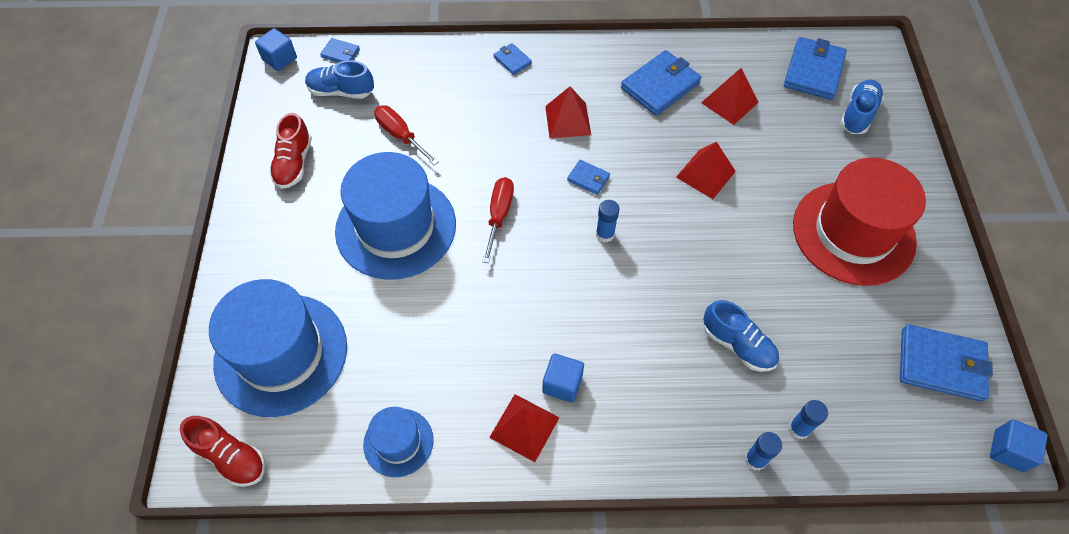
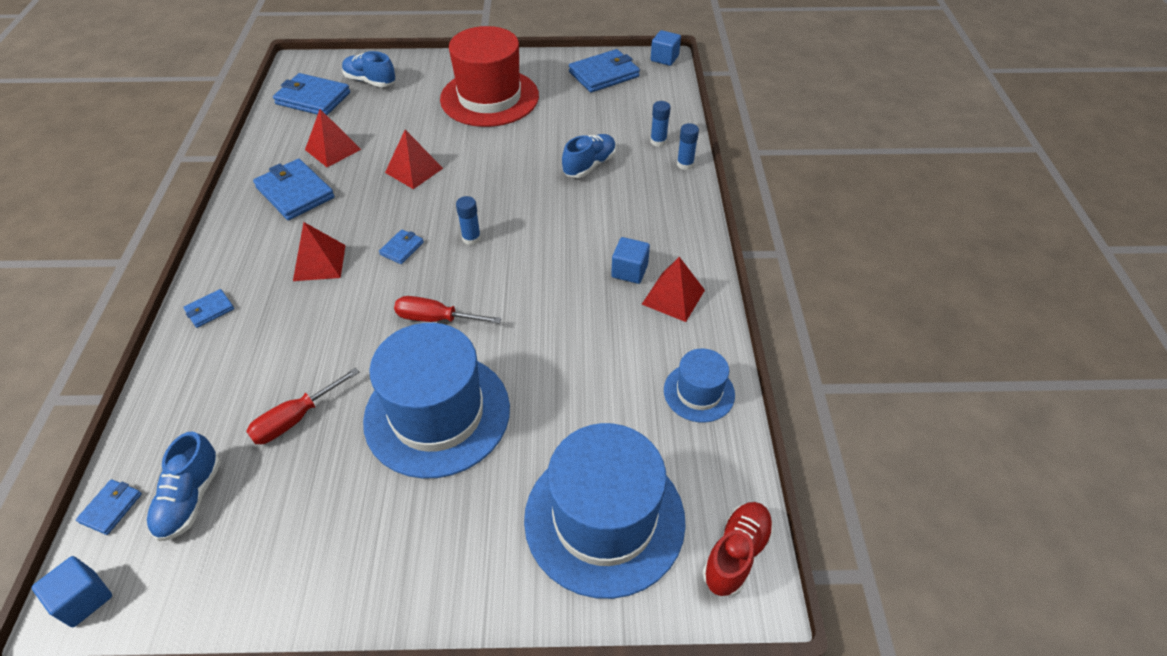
camera: 90 degrees left, 10 degrees down
(294, 163) = (309, 545): red shoe -> none
(941, 364) = (604, 74): blue wallet -> blue wallet turned 45 degrees clockwise

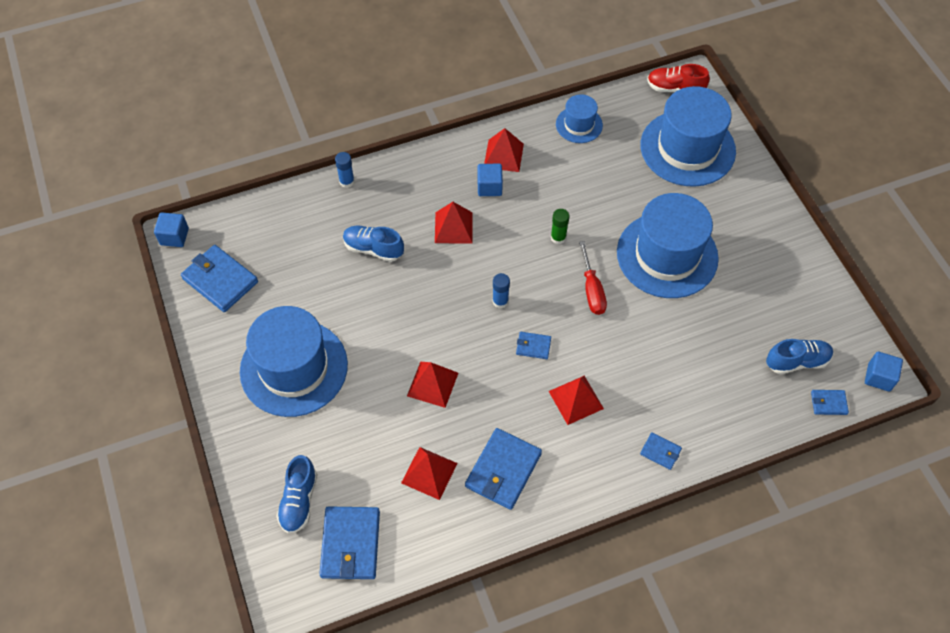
camera: 110 degrees left, 10 degrees up
(296, 418) = (714, 334): red screwdriver -> none
(489, 97) = (294, 368): red hat -> blue hat
(525, 311) = (558, 237): none -> green glue stick
(586, 227) = (453, 227): none -> red pyramid
(658, 141) = (320, 208): blue glue stick -> none

